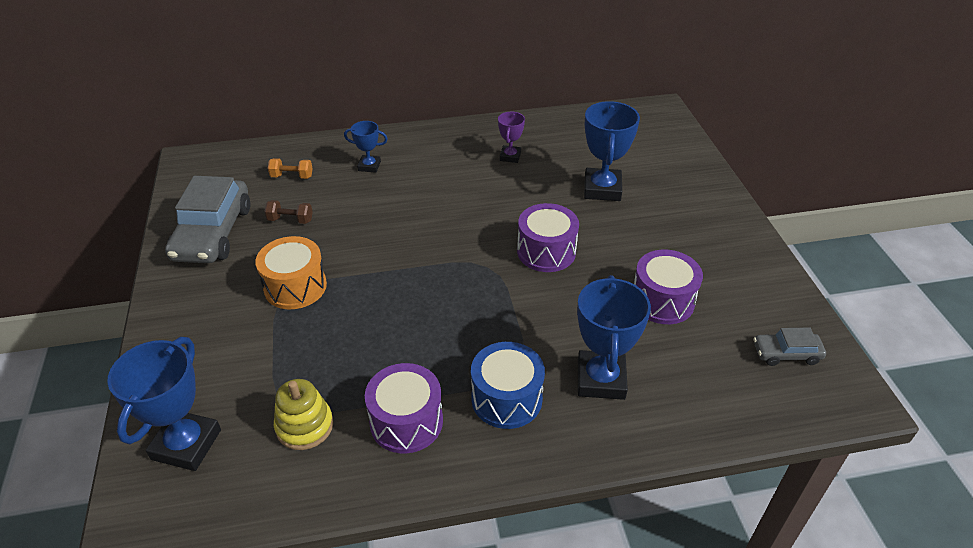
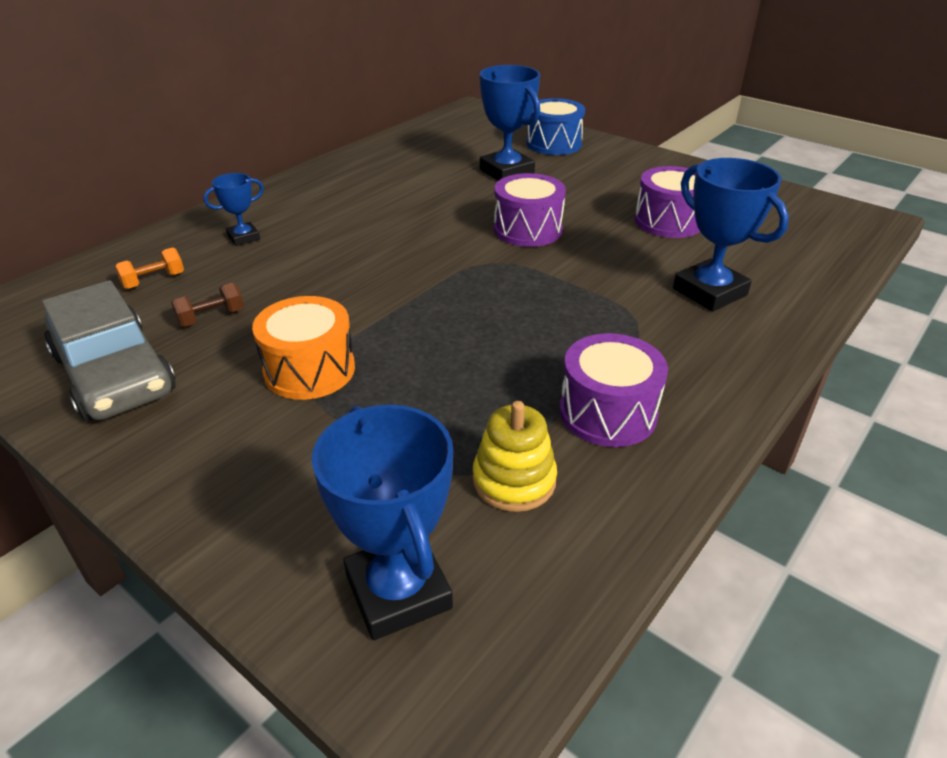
camera: 40 degrees left, 5 degrees down
(506, 398) = (663, 345): blue drum -> blue drum (554, 144)
(510, 156) = (388, 179): purple trophy -> none
(786, 354) = (795, 214): grey car -> none

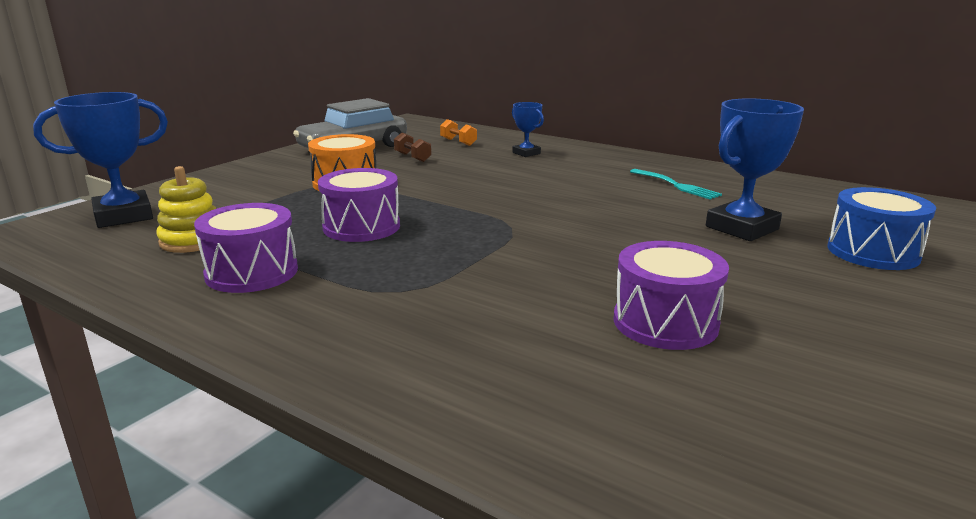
camera: 85 degrees right, 15 degrees down
(397, 178) = (676, 185): none -> turquoise fork
(527, 230) = (590, 240): purple drum -> purple drum (361, 227)
(709, 292) = (466, 338): blue trophy -> none

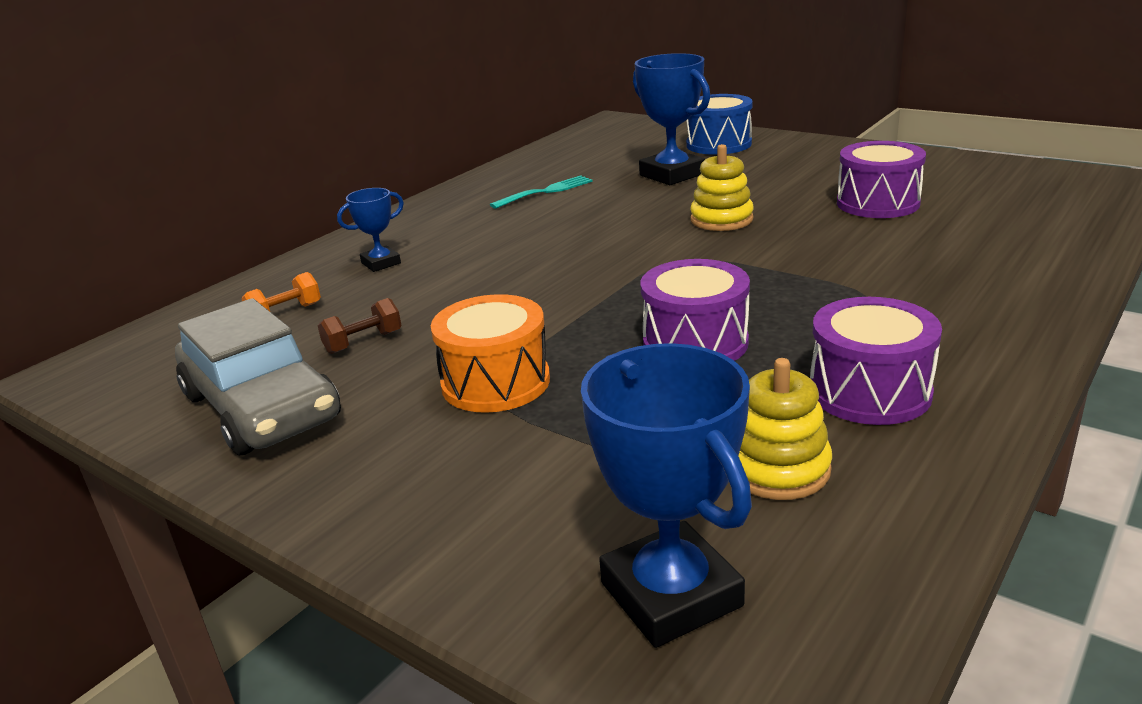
camera: 85 degrees left, 5 degrees up
(607, 243) = (721, 219): none -> yellow stacking toy

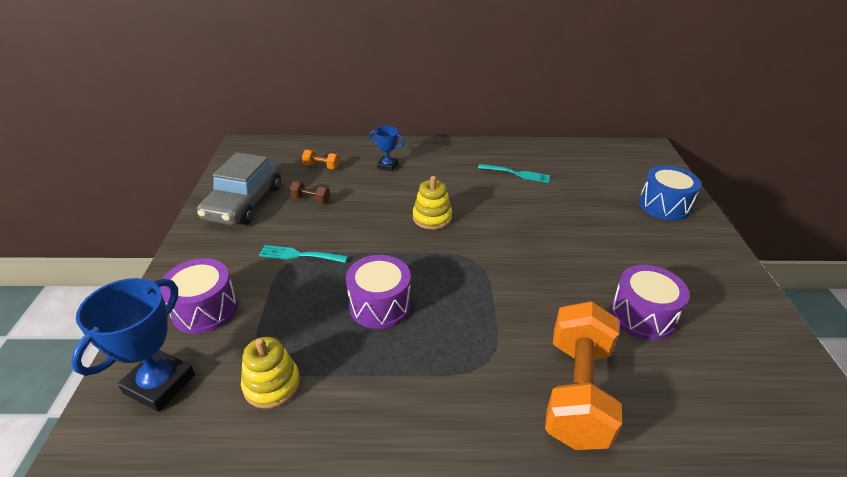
camera: 50 degrees right, 10 degrees up
(495, 382) = (299, 255): orange drum -> turquoise fork
(672, 174) = (591, 207): blue trophy -> none
(721, 219) = (543, 254): yellow stacking toy -> yellow stacking toy (432, 217)
(869, 391) = (369, 396): purple drum -> purple drum (205, 309)
(961, 265) = (576, 391): none -> orange dumbbell

